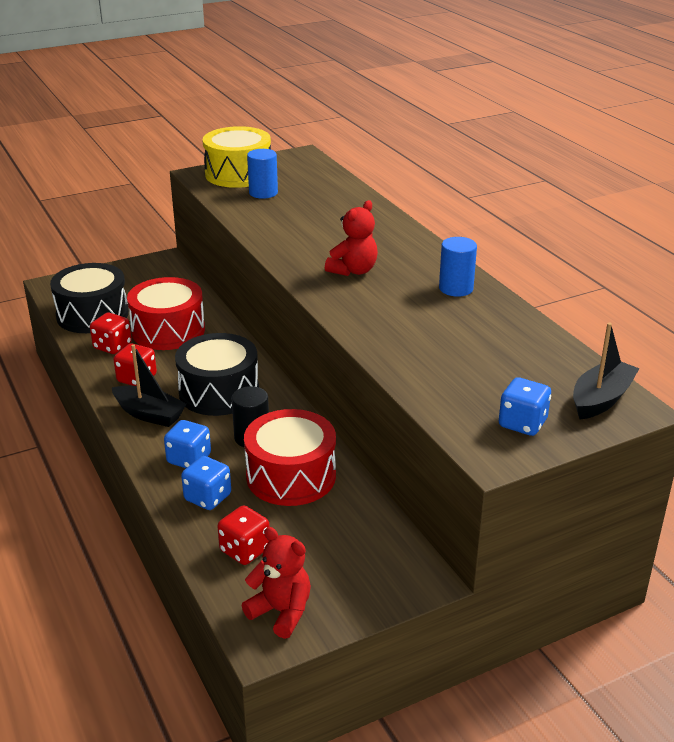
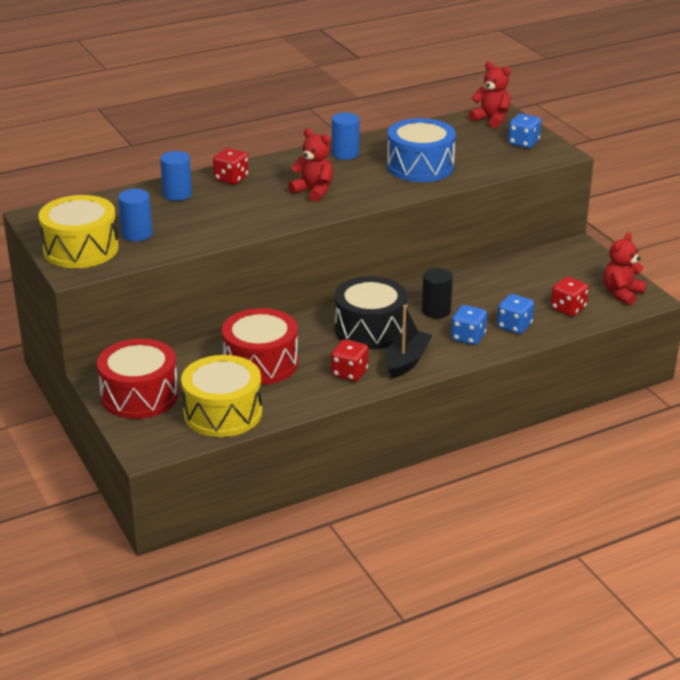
camera: 90 degrees left, 0 degrees up
(92, 314) = (223, 413): black drum -> yellow drum
(112, 346) = (290, 393): red dice -> red dice (231, 179)
(291, 476) = (482, 293): red drum -> red drum (139, 395)
(345, 205) = (177, 194): none -> blue cylinder
(427, 337) = (420, 167): none -> blue drum
(601, 399) = (491, 120): black boat -> red teddy bear

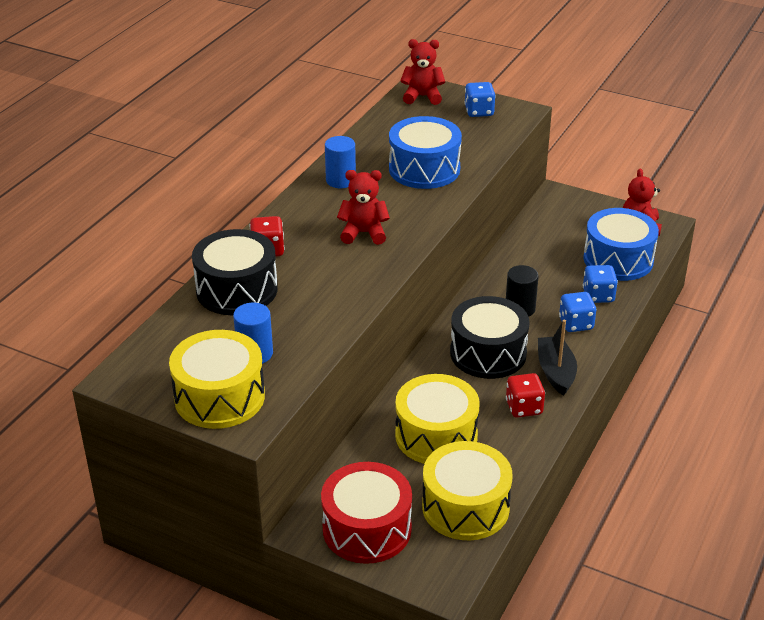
camera: 35 degrees left, 5 degrees up
(177, 194) = (237, 290): blue cylinder -> black drum
(261, 363) = (436, 435): red drum -> yellow drum
(568, 309) = (618, 259): red dice -> blue drum

